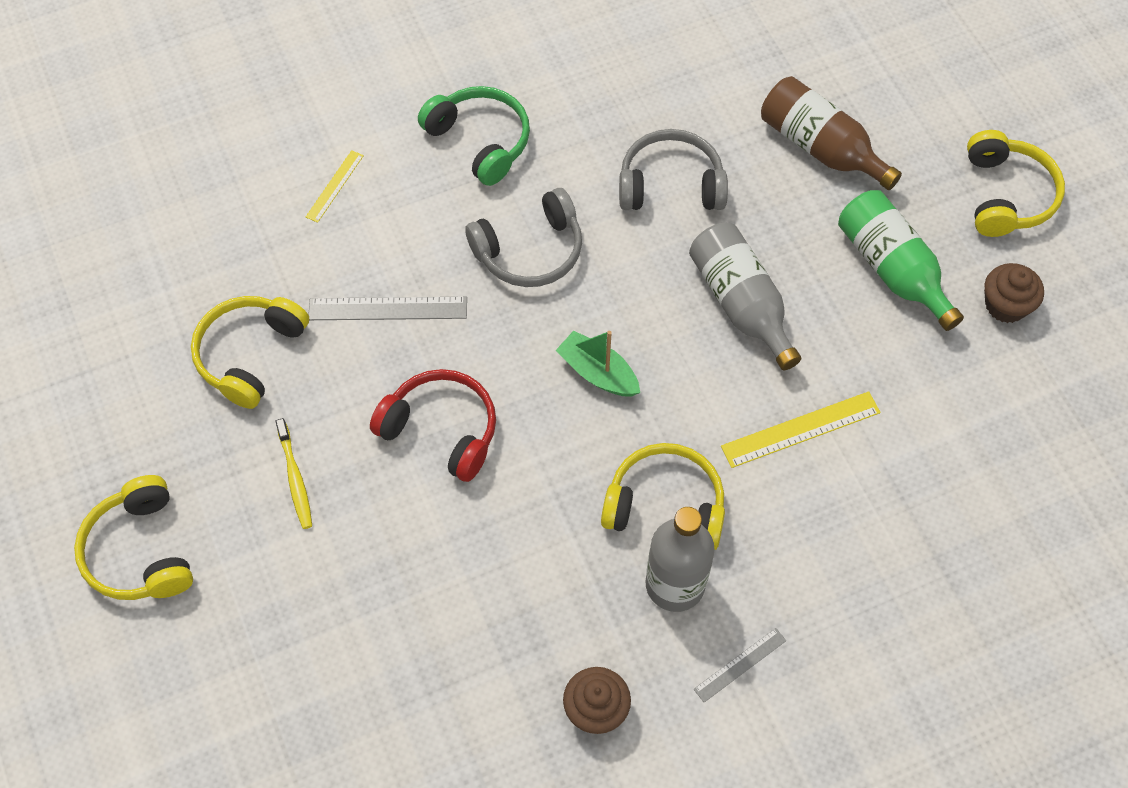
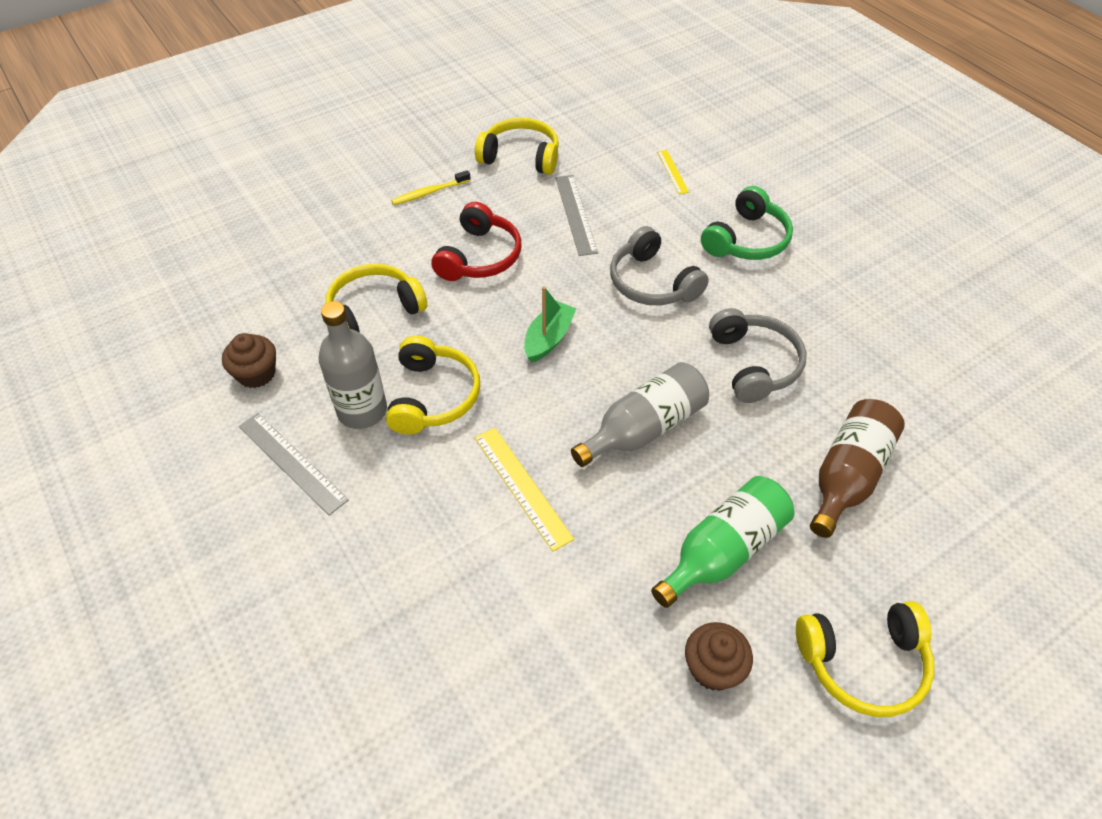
camera: 80 degrees right, 10 degrees down
(140, 551) = (370, 138): yellow headphones -> yellow headphones (374, 311)
(334, 186) = (672, 171): yellow ruler -> yellow ruler turned 60 degrees clockwise
(740, 665) = (292, 462): grey ruler -> grey ruler, size x1.67

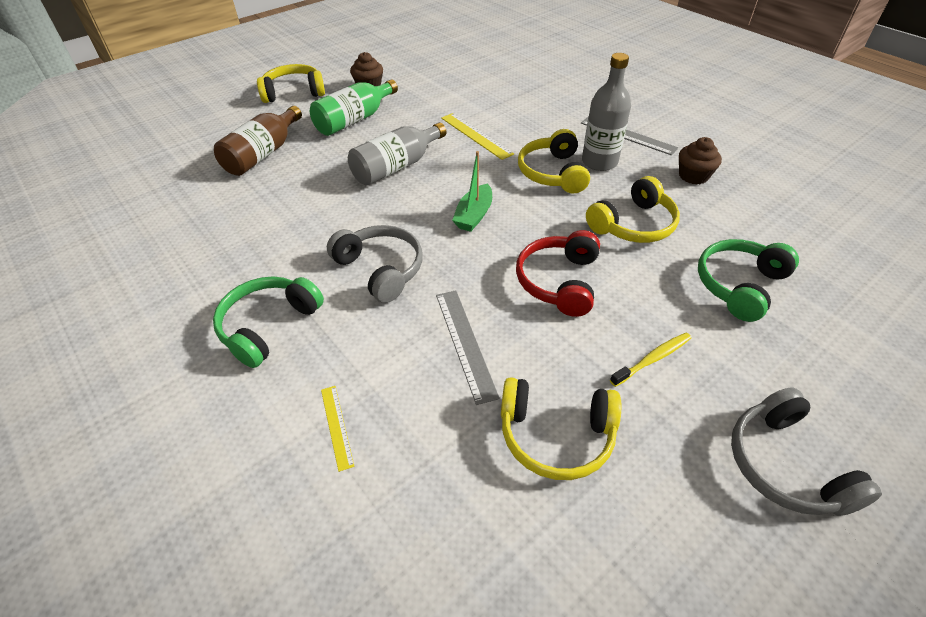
camera: 175 degrees right, 5 degrees down
(315, 240) = (739, 285): none -> green headphones
(753, 364) = (303, 210): grey headphones -> grey headphones (786, 465)

